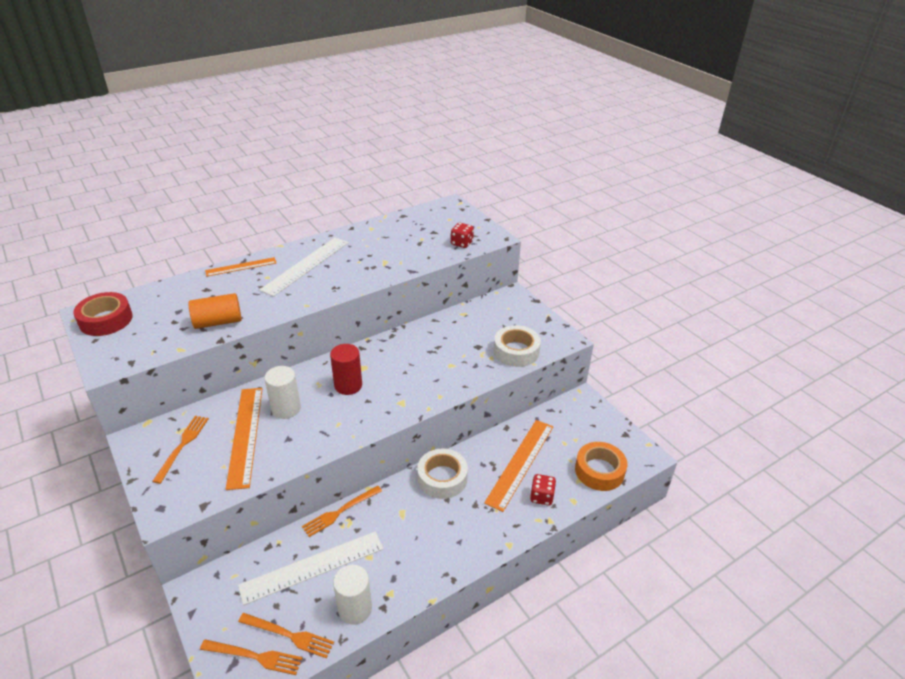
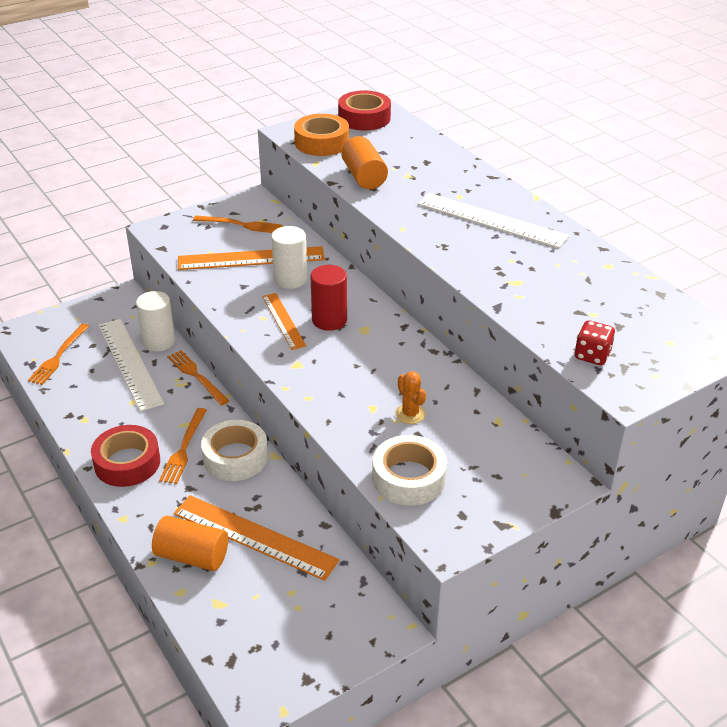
camera: 90 degrees right, 0 degrees up
(241, 267) = (478, 176): orange ruler -> orange ruler (283, 320)
(254, 656) = (44, 339): orange fork -> orange fork (184, 448)
(355, 609) = (73, 395): white cylinder -> white cylinder (159, 342)
(447, 550) = (127, 463): none -> red tape
(457, 348) = (410, 414): none -> orange cactus
(541, 497) = (192, 556): red dice -> orange cylinder
(599, 471) = (231, 630): orange tape -> orange tape (321, 142)

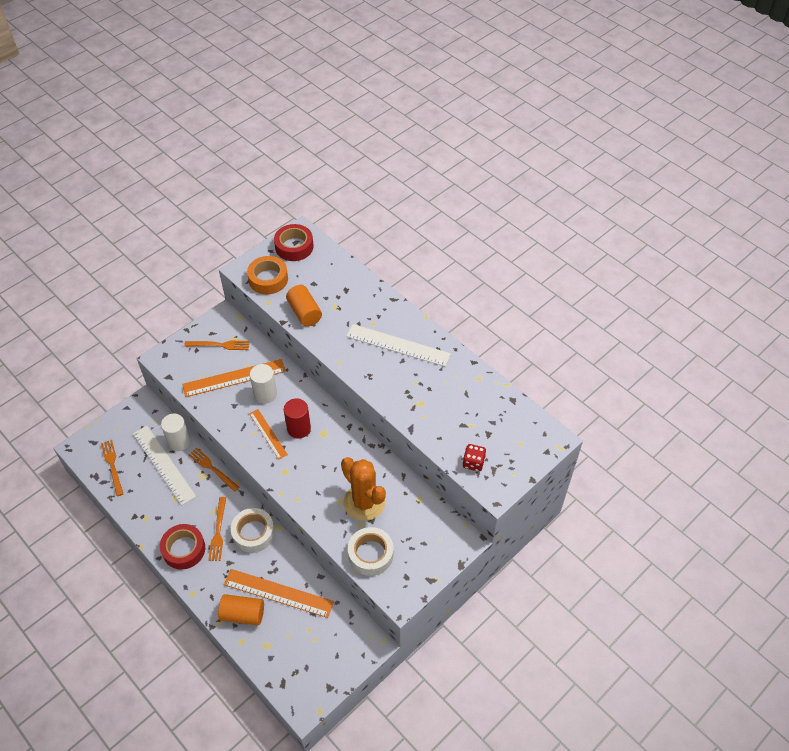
camera: 10 degrees left, 15 degrees up
(59, 356) = (112, 466): orange fork -> orange fork turned 150 degrees clockwise
(410, 414) = (364, 502): orange cactus -> orange cactus, size x2.18

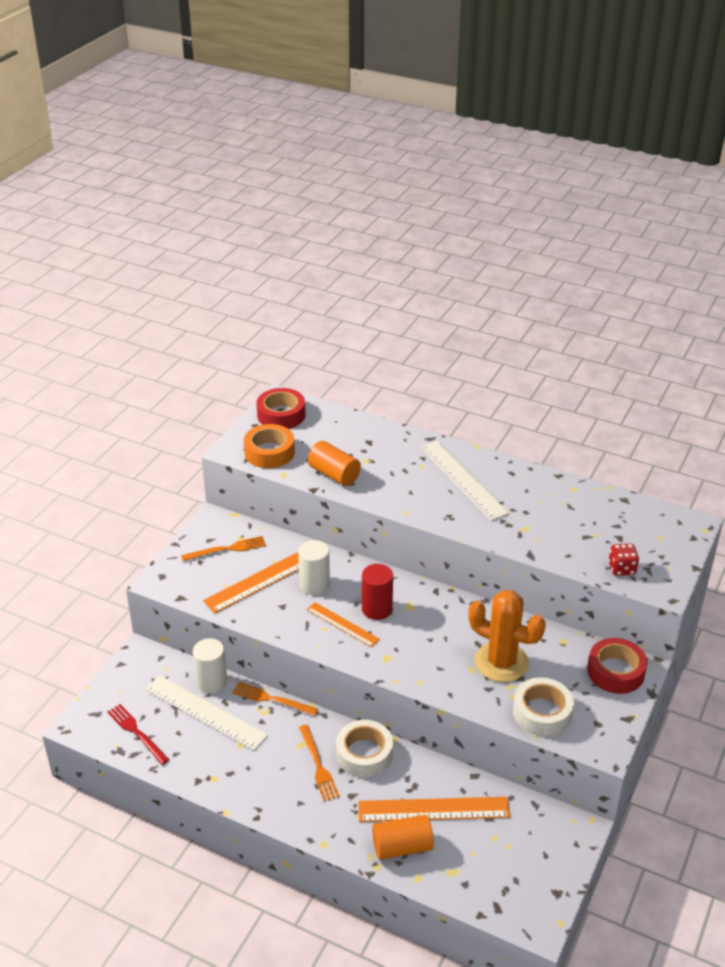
camera: 20 degrees left, 15 degrees down
(112, 466) = (137, 732): orange fork -> red fork
(184, 549) = (284, 798): red tape -> red tape (615, 671)
(398, 345) = (463, 479): white ruler -> white ruler turned 60 degrees clockwise

